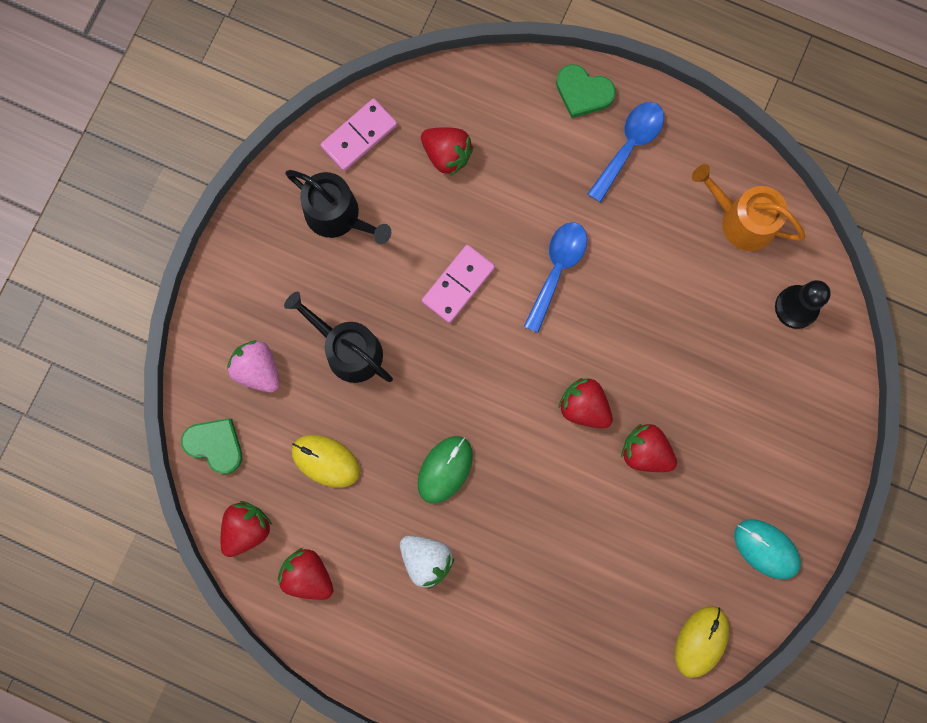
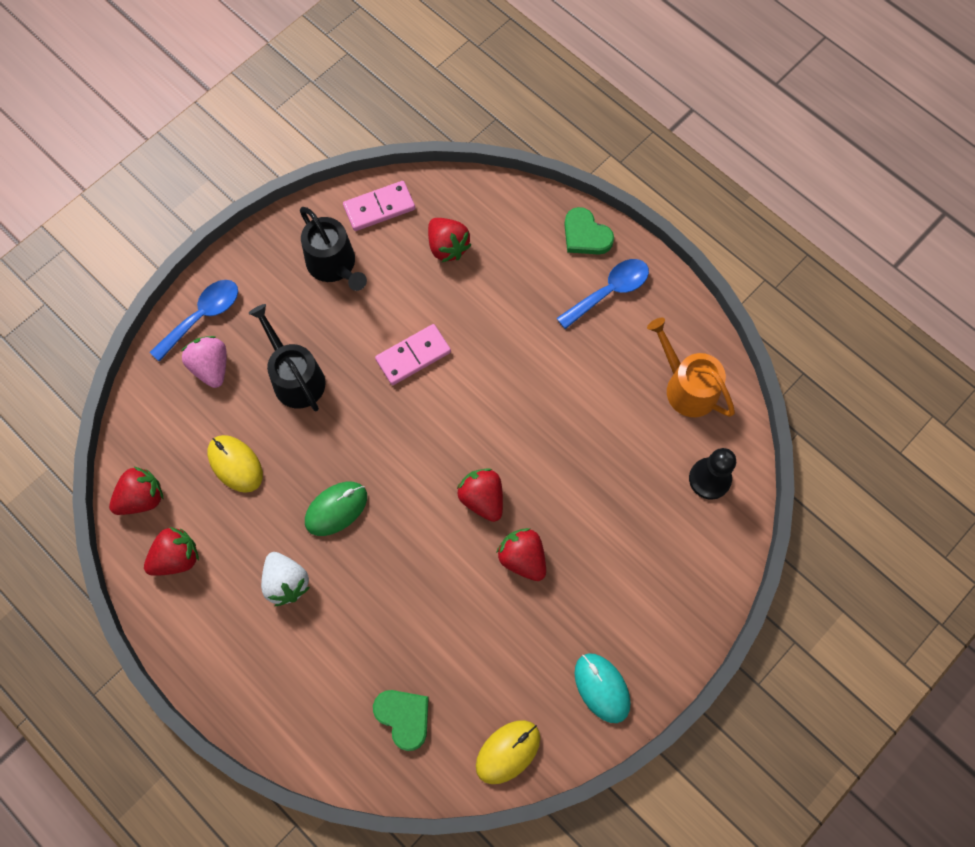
camera: 20 degrees right, 10 degrees down
(215, 445) = (147, 417): green heart -> green heart (404, 717)
(308, 575) = (177, 557): red strawberry -> red strawberry turned 90 degrees clockwise
(557, 270) = (505, 373): blue spoon -> blue spoon (202, 317)

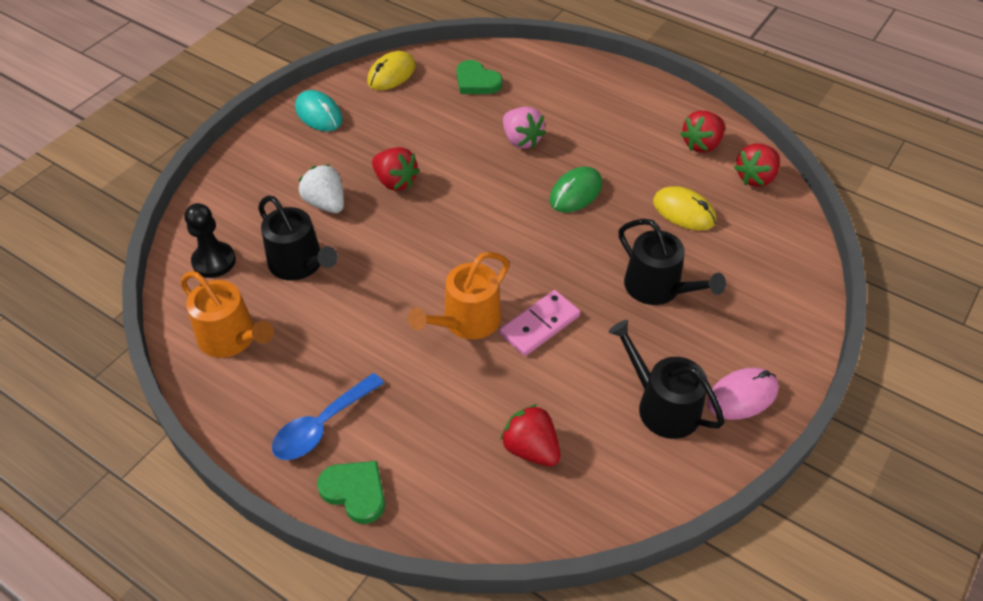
camera: 170 degrees right, 20 degrees down
(202, 317) = (785, 329): blue spoon -> none
(211, 367) = (749, 285): pink strawberry -> pink strawberry (521, 140)
(267, 263) = (742, 396): none -> pink mouse
(286, 582) = (600, 141): white strawberry -> white strawberry (326, 203)
(379, 208) = (632, 485): pink domino -> none
(477, 370) = (466, 321): none -> orange watering can
(482, 498) = (440, 217): red strawberry -> none
(626, 461) = (299, 264): none -> black watering can

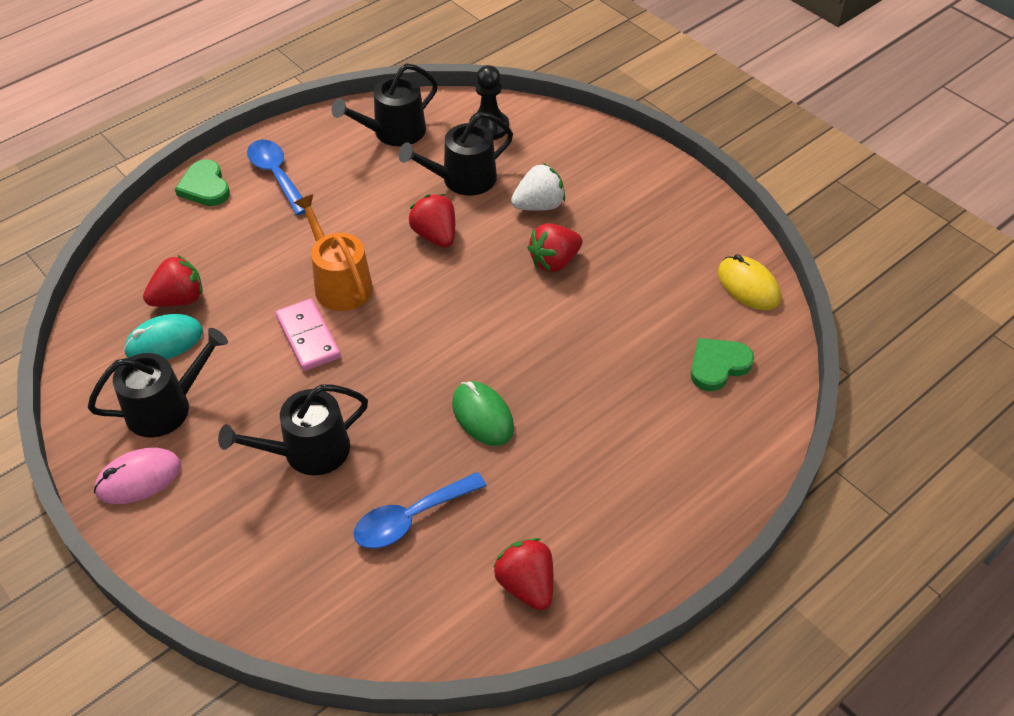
camera: 105 degrees right, 0 degrees up
(232, 338) = (393, 132): orange watering can -> black watering can
(319, 114) = (685, 215): turquoise mouse -> turquoise mouse (164, 342)
(355, 492) = (205, 187): green heart -> green heart turned 105 degrees clockwise
(521, 140) = (591, 386): pink strawberry -> none
(684, 212) = (411, 518): yellow mouse -> blue spoon
(742, 396) = (138, 478): pink mouse -> pink mouse turned 75 degrees clockwise
(755, 178) = (441, 627): red strawberry -> red strawberry (435, 235)

